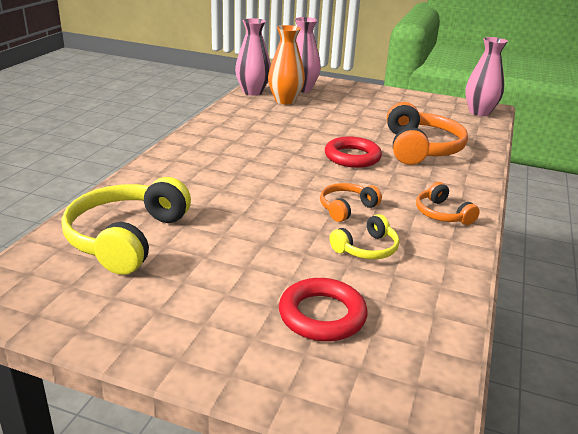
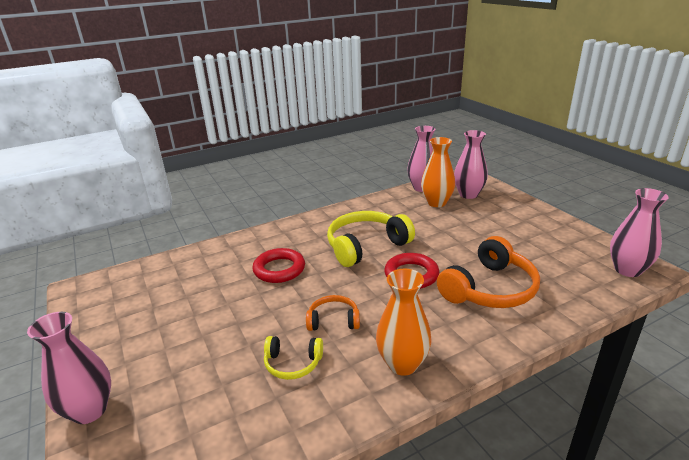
camera: 45 degrees right, 0 degrees up
(127, 238) = (178, 281): yellow headphones -> yellow headphones (366, 246)
(242, 373) = (89, 410): none -> pink vase
(322, 315) = (184, 399): red ring -> red ring (279, 269)
(442, 214) = (402, 364): orange headphones -> orange vase

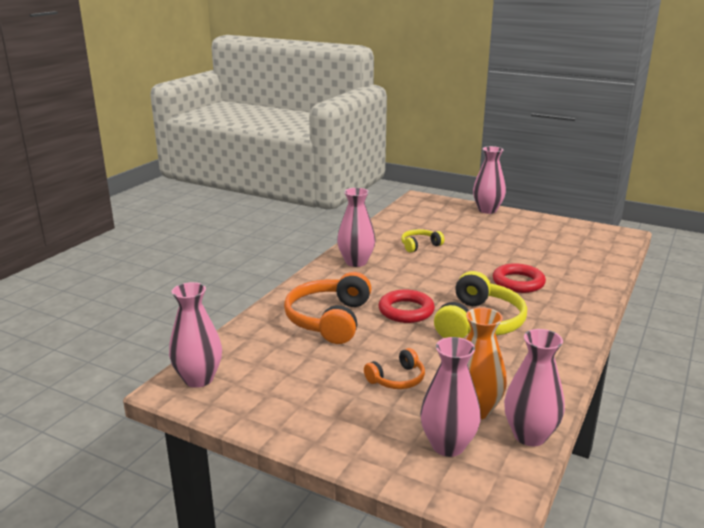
camera: 145 degrees right, 5 degrees down
(333, 320) = (425, 267): orange headphones -> orange headphones (397, 379)
(402, 364) = (356, 262): orange vase -> pink vase

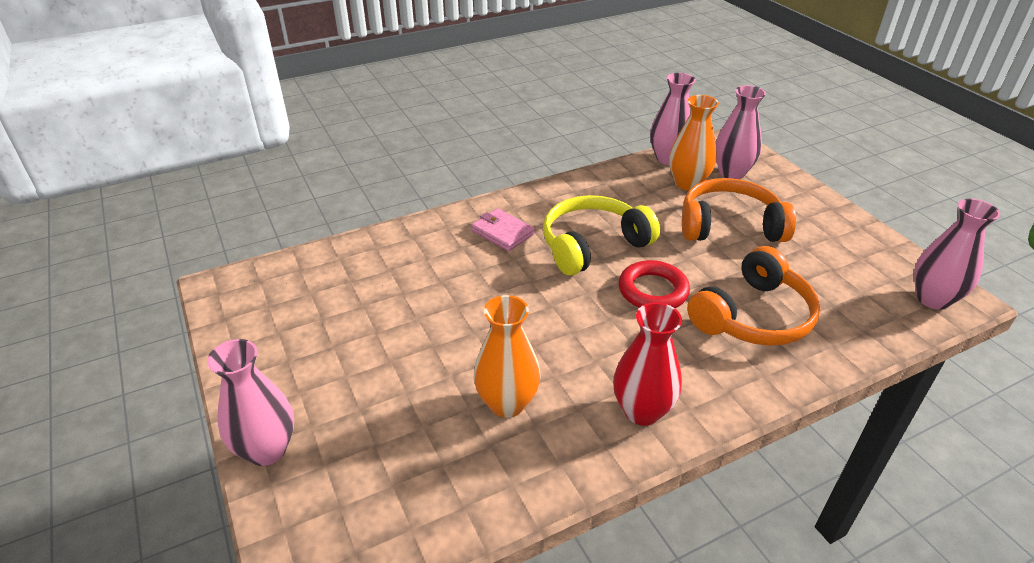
camera: 145 degrees left, 15 degrees up
(356, 262) = (642, 411): pink vase -> red vase
(397, 379) = (729, 226): orange headphones -> orange headphones, size x1.90
(420, 245) = (507, 403): yellow headphones -> orange vase
(518, 282) = (480, 273): red ring -> none
(547, 308) = (502, 232): none -> pink wallet

